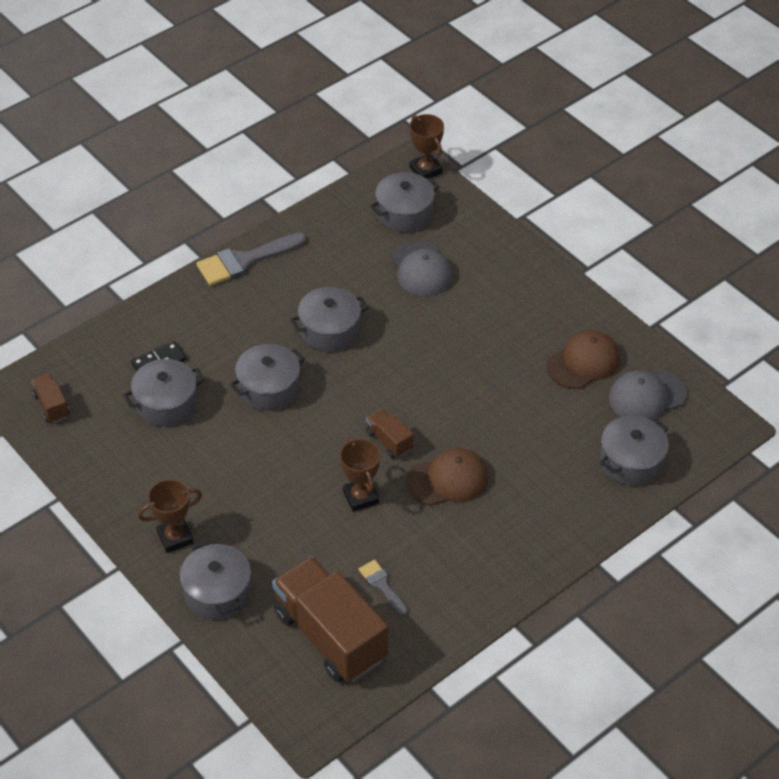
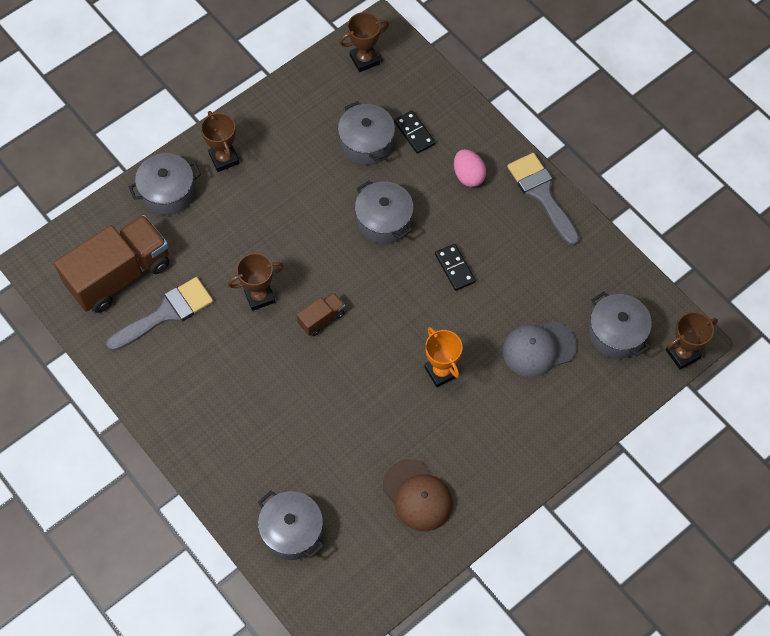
camera: 90 degrees right, 15 degrees up
(52, 406) = (364, 60): brown truck -> brown trophy
(218, 317) = (468, 176): none -> pink egg
(330, 330) = (455, 268): grey pot -> black domino
(382, 585) = (166, 313): grey brush -> grey brush, size x1.89
(448, 480) = (276, 367): brown cap -> none
(449, 343) = (441, 371): none -> orange trophy
(647, 396) = (373, 553): grey cap -> none

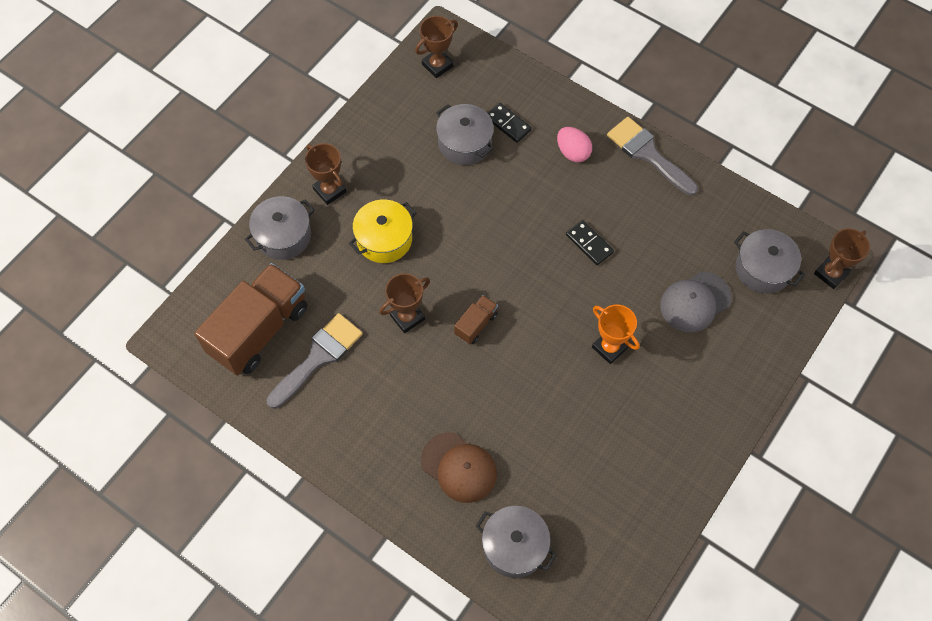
camera: 15 degrees left, 0 degrees up
(261, 217) = (384, 239): none -> yellow pot
(384, 220) = (505, 214): grey pot -> none
(417, 495) = (627, 477): brown cap -> brown cap (459, 467)

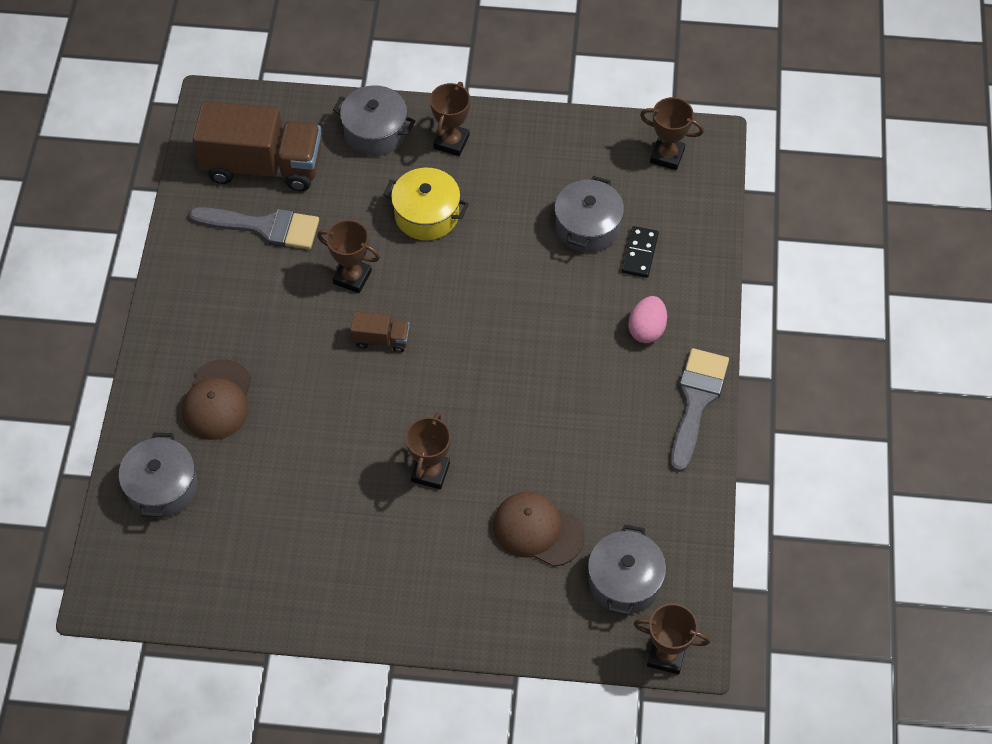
camera: 60 degrees right, 5 degrees down
(589, 243) = (543, 397): black domino -> none
(609, 347) = (430, 472): orange trophy -> brown trophy
(695, 302) = (537, 530): grey cap -> brown cap

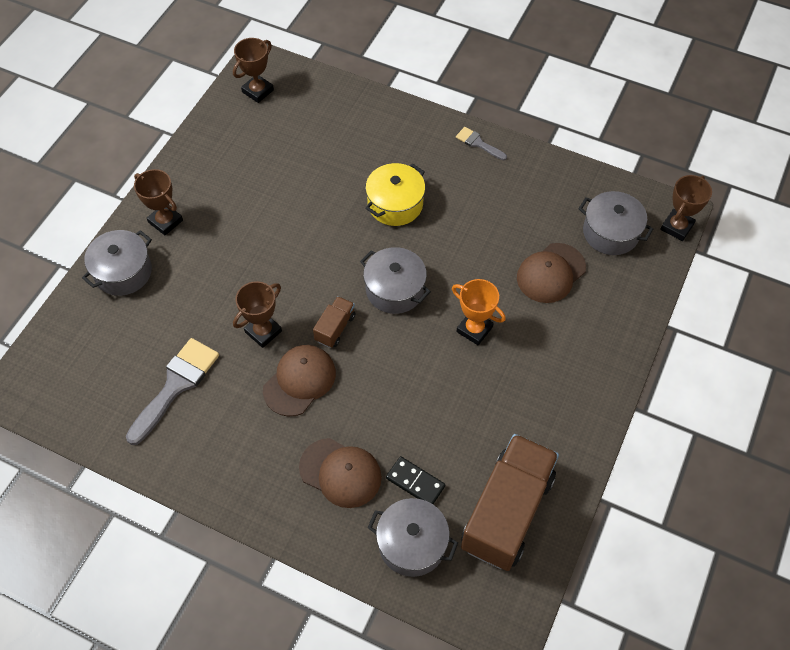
camera: 70 degrees left, 0 degrees up
(263, 166) = (109, 368): brown truck -> brown truck (507, 512)
(307, 329) = (299, 381): none -> brown cap
(427, 214) = (228, 260): yellow pot -> yellow pot (395, 204)
(430, 472) = (474, 329): brown trophy -> orange trophy
(588, 227) = (296, 158): grey pot -> grey pot (395, 289)
(640, 253) = (336, 135): black domino -> black domino (415, 482)
(646, 329) = (405, 152): pink egg -> none
(696, 401) = (478, 143): grey brush -> grey brush, size x0.53

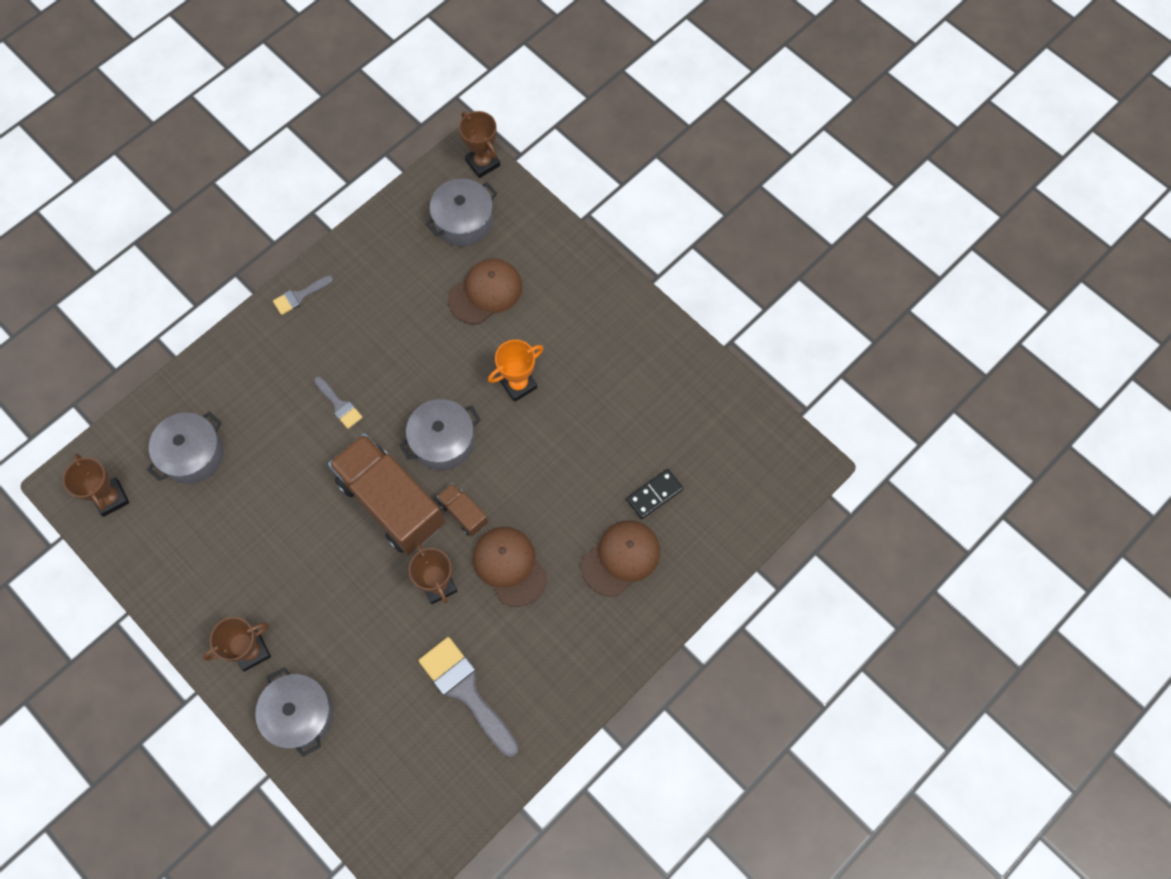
camera: 70 degrees left, 10 degrees up
(395, 204) = (339, 405): yellow pot -> grey brush
(412, 544) = (711, 518): grey pot -> grey pot (193, 454)
(507, 512) = (710, 427): brown truck -> brown truck (391, 503)
(551, 273) = (485, 292): brown cap -> brown cap turned 105 degrees counterclockwise

